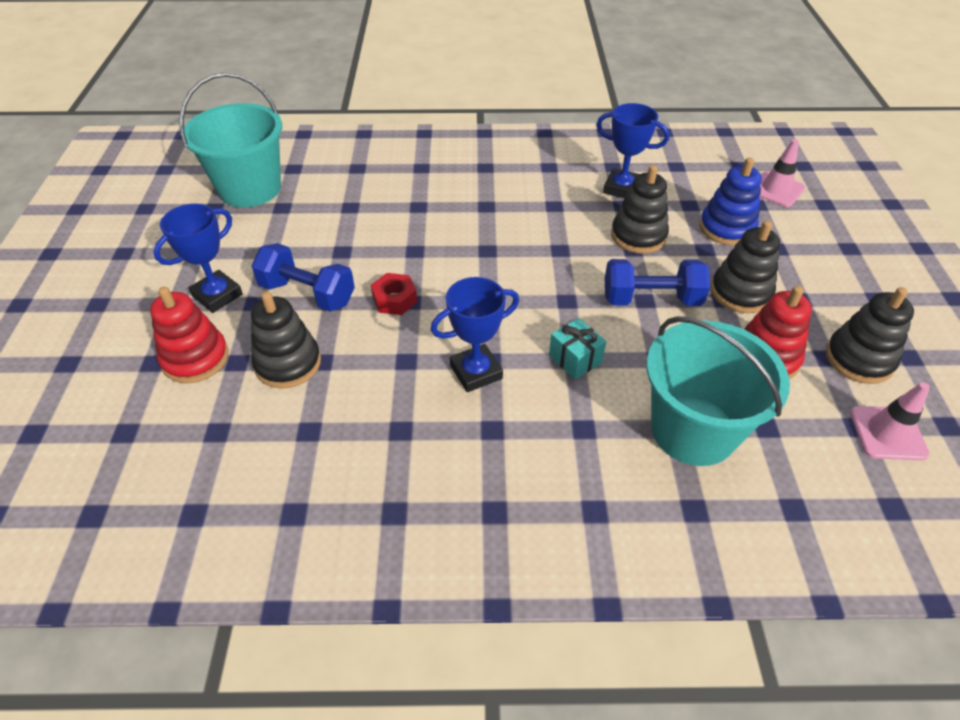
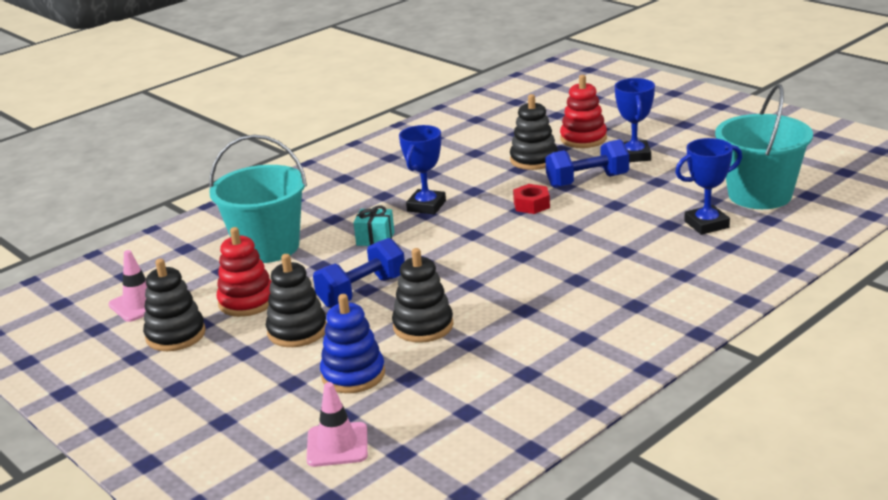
camera: 140 degrees right, 20 degrees down
(621, 188) = (489, 357): blue trophy -> blue trophy (706, 224)

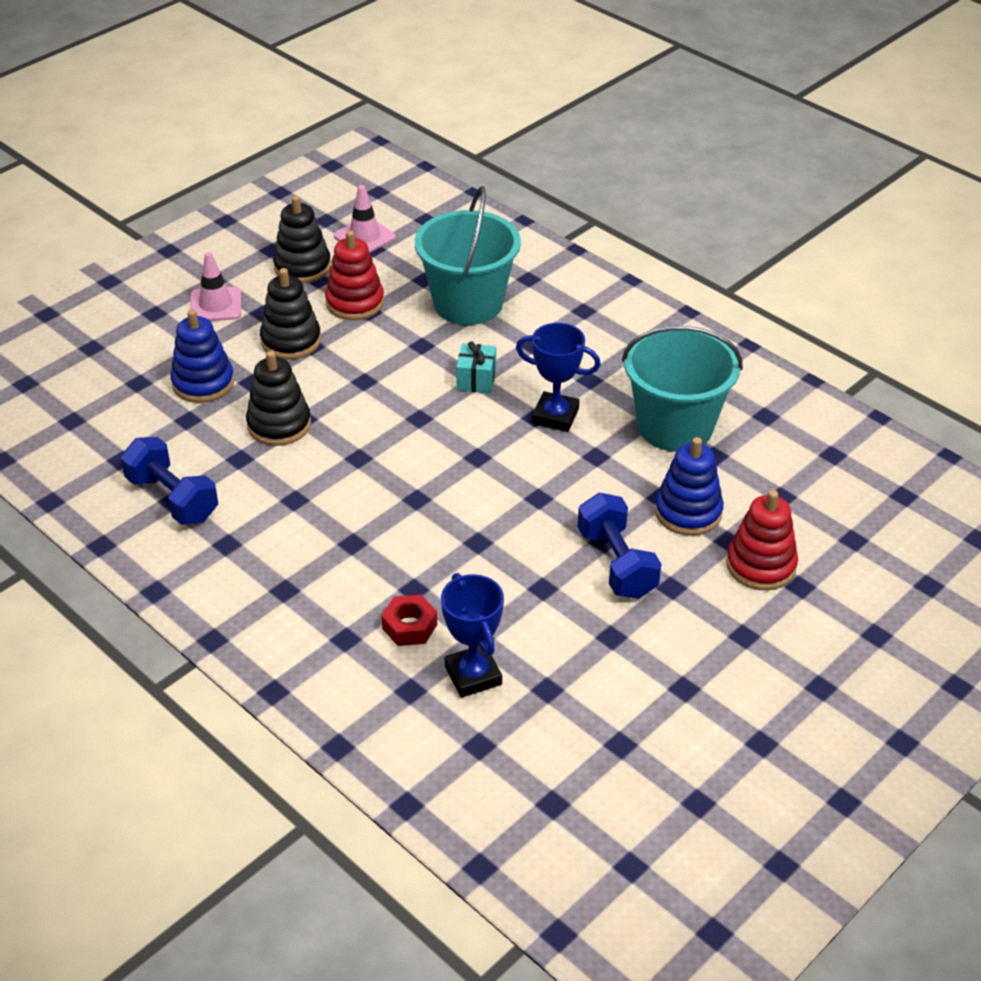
camera: 85 degrees right, 15 degrees up
(337, 445) = (96, 381): pink traffic cone -> pink traffic cone (216, 305)
(362, 291) = (359, 378): blue dumbbell -> blue dumbbell (173, 498)
(531, 205) = (549, 508): red nut -> red nut (409, 626)
(534, 160) = (688, 512): black stacking toy -> blue stacking toy
(634, 155) = (699, 617): blue trophy -> none
(759, 195) = (557, 745): turquoise bucket -> turquoise bucket (675, 426)

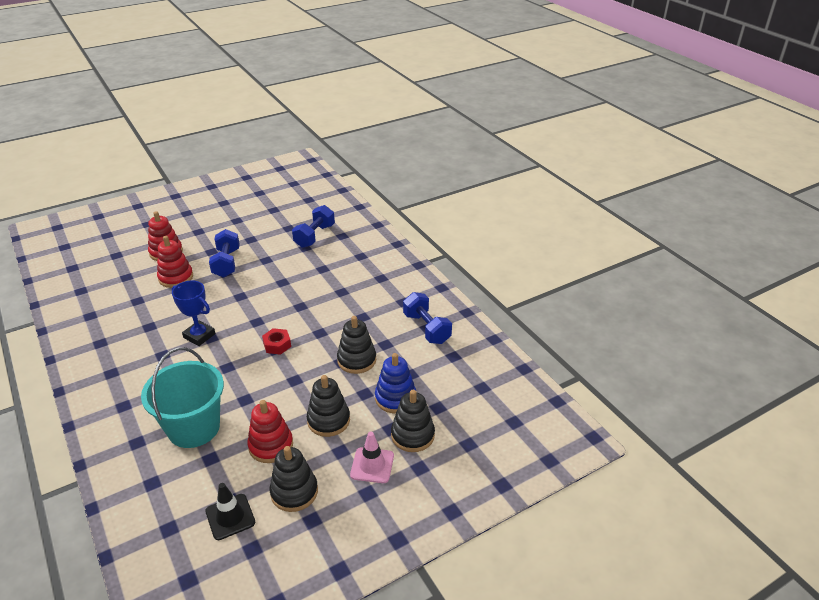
camera: 165 degrees left, 5 degrees down
(169, 344) = (412, 435): none -> black stacking toy
(364, 237) = (230, 517): pink traffic cone -> black traffic cone
(409, 626) = (331, 255): red nut -> red nut (277, 345)
(473, 675) = (314, 236): blue trophy -> blue dumbbell
(476, 380) = (227, 367): turquoise gift -> none
(675, 426) = (141, 318): turquoise bucket -> none
(688, 512) = (176, 277): blue stacking toy -> red stacking toy

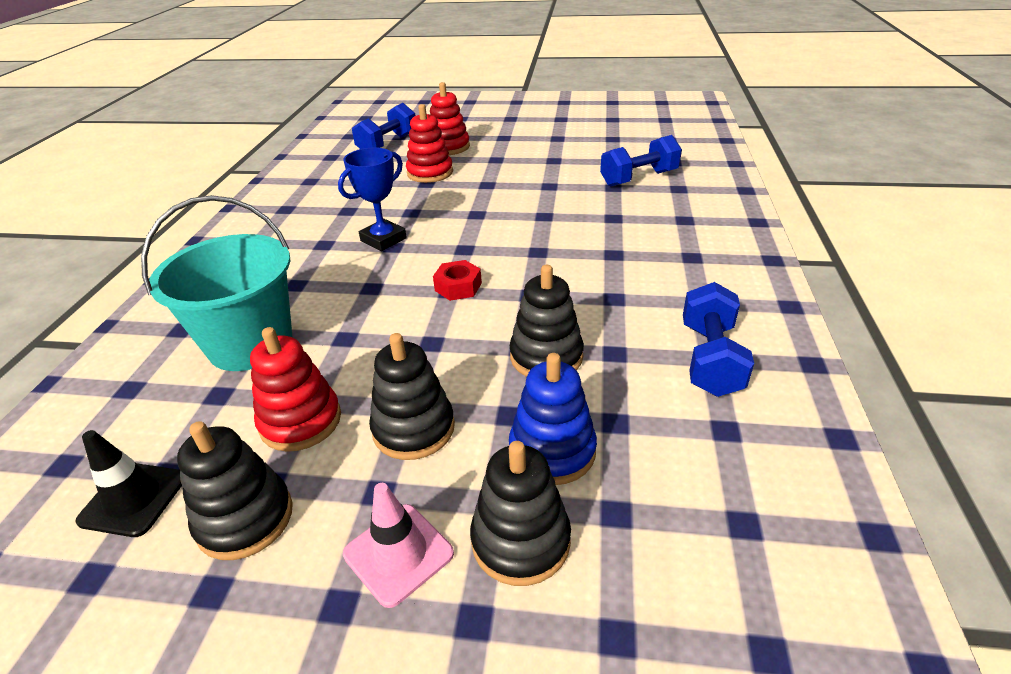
camera: 40 degrees right, 0 degrees up
(199, 336) = (383, 239): blue trophy -> blue trophy turned 60 degrees clockwise
(226, 263) = (499, 175): blue dumbbell -> blue dumbbell (388, 144)

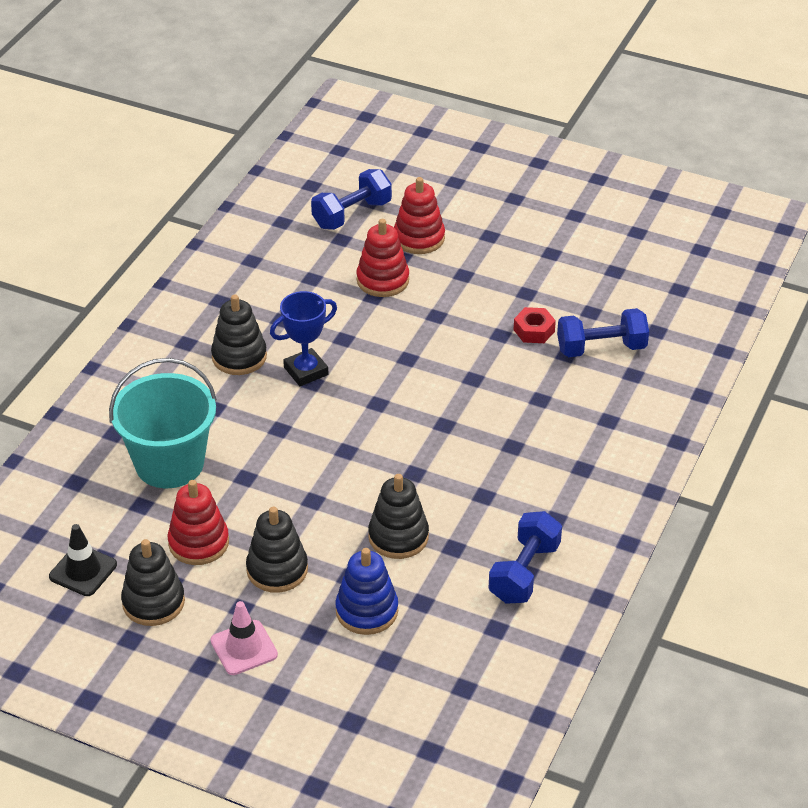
camera: 15 degrees right, 5 degrees up
(458, 287) = (355, 448): red nut -> red nut (534, 330)
(520, 540) = (320, 660): black stacking toy -> black stacking toy (239, 357)

